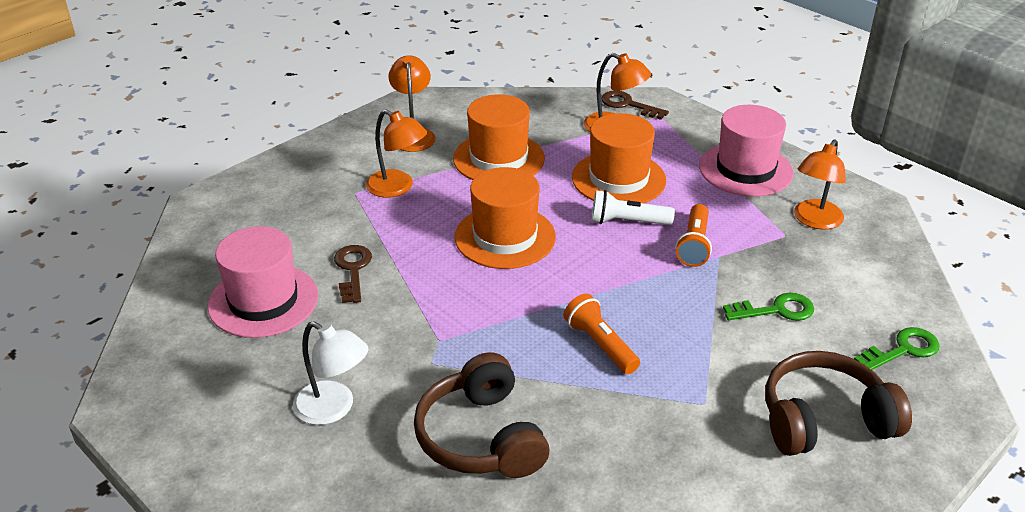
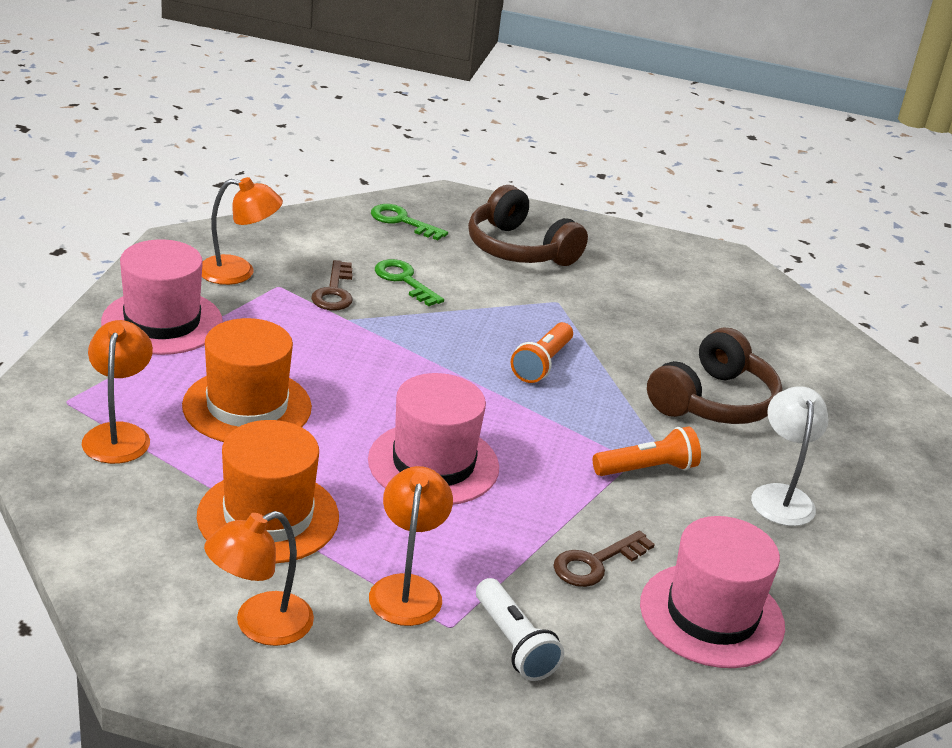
camera: 125 degrees left, 5 degrees down
(505, 237) = (433, 463): orange hat -> pink hat
(627, 222) = (333, 384): white flashlight -> white flashlight (514, 643)
(628, 105) = (45, 434): brown key -> brown key (334, 291)
(694, 245) = (340, 335): orange flashlight -> orange flashlight (647, 469)

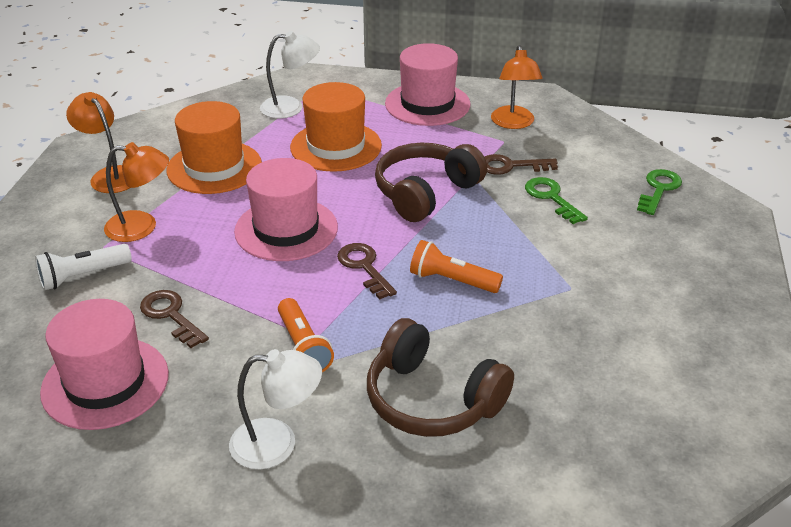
camera: 90 degrees right, 5 degrees up
(119, 434) = (291, 107): orange lamp -> white lamp
(404, 281) = (551, 198): green key -> green key turned 75 degrees counterclockwise
(515, 415) = (364, 267): none -> brown key
(519, 249) = (659, 260): brown headphones -> brown headphones (425, 192)

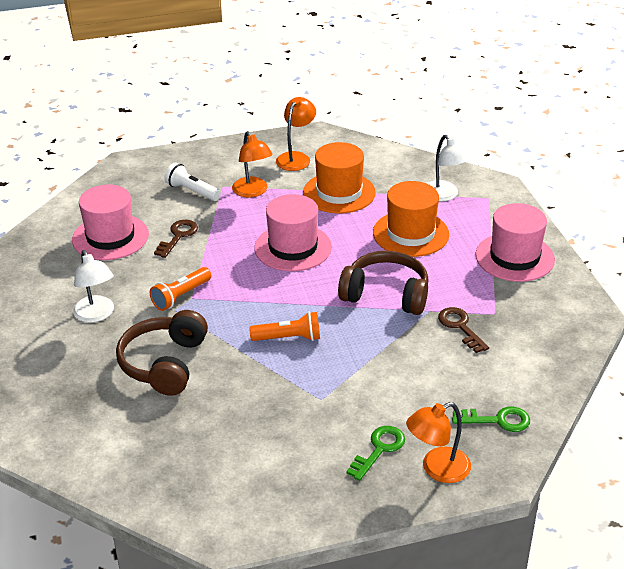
camera: 65 degrees right, 0 degrees up
(364, 267) = (276, 294): brown key -> none
(452, 281) = (288, 338): orange flashlight -> orange flashlight turned 90 degrees clockwise
(513, 123) = (529, 311): orange lamp -> orange lamp (437, 469)
(551, 198) = (432, 360): green key -> green key (379, 449)

